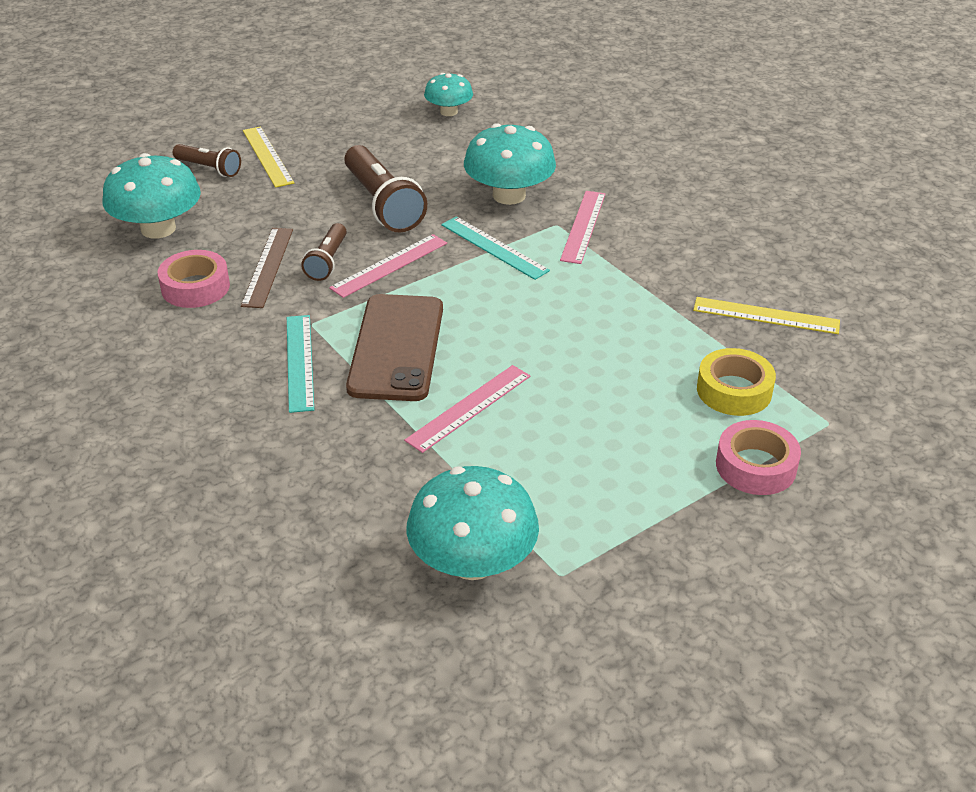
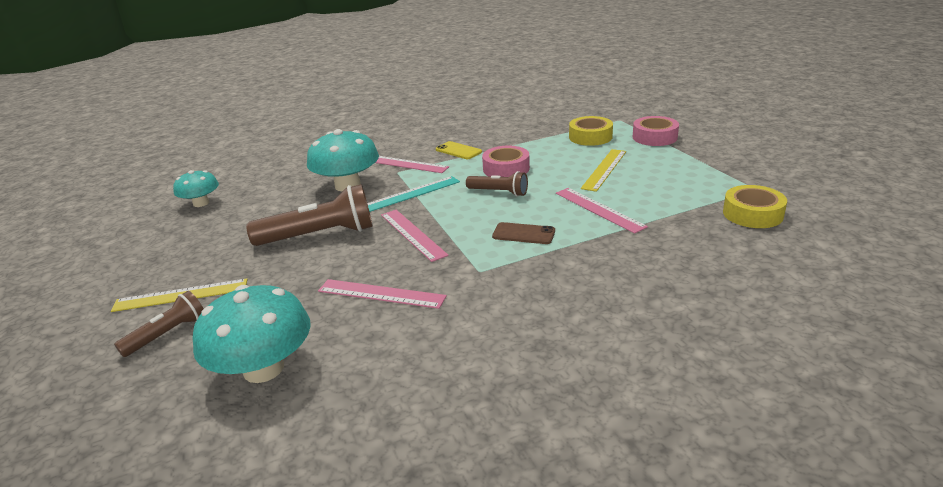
camera: 75 degrees left, 10 degrees down
(195, 287) = (393, 337): pink tape -> pink tape (506, 169)
(268, 267) = (381, 293): brown ruler -> pink ruler
(299, 362) = (532, 277): turquoise ruler -> none
(327, 261) = (390, 262): brown flashlight -> brown flashlight (499, 192)
(396, 347) = (523, 234): brown phone -> brown phone, size x0.48
(472, 562) = (752, 214): turquoise mushroom -> yellow tape
(640, 264) = (458, 151): none -> yellow phone
(766, 315) = (524, 125): yellow ruler -> yellow ruler (604, 169)

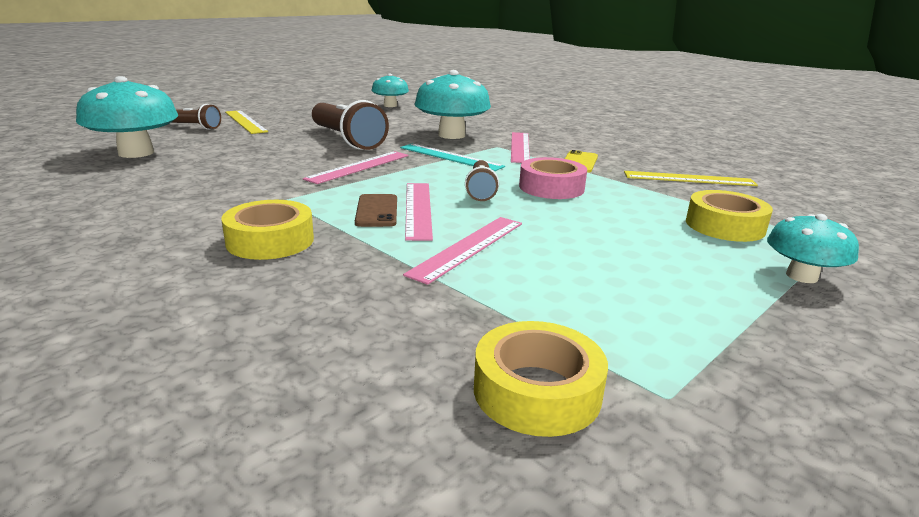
camera: 65 degrees right, 5 degrees down
(381, 293) = (242, 169): pink ruler -> pink ruler (418, 209)
(566, 278) = (270, 241): none -> yellow tape
(604, 169) = (611, 243): yellow ruler -> yellow ruler (689, 179)
(654, 137) = (801, 276): pink tape -> turquoise mushroom

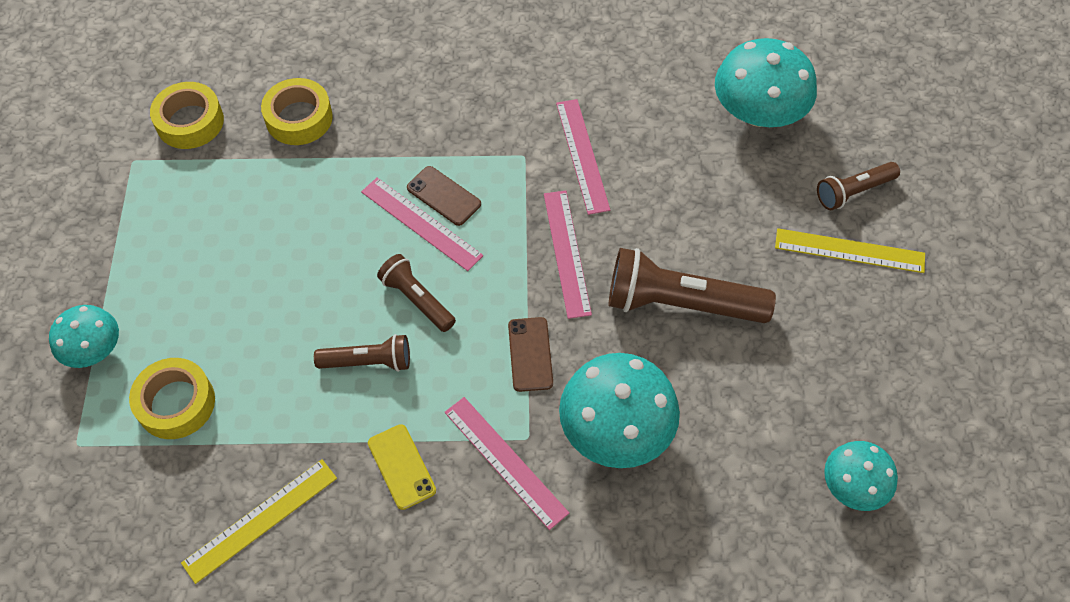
camera: 135 degrees right, 35 degrees up
(270, 241) = (449, 111): yellow tape -> yellow tape (299, 118)
(450, 157) = (530, 354): turquoise ruler -> brown phone
(468, 247) = (331, 203): pink ruler -> pink ruler (582, 155)
(551, 187) = (368, 362): pink tape -> brown flashlight

